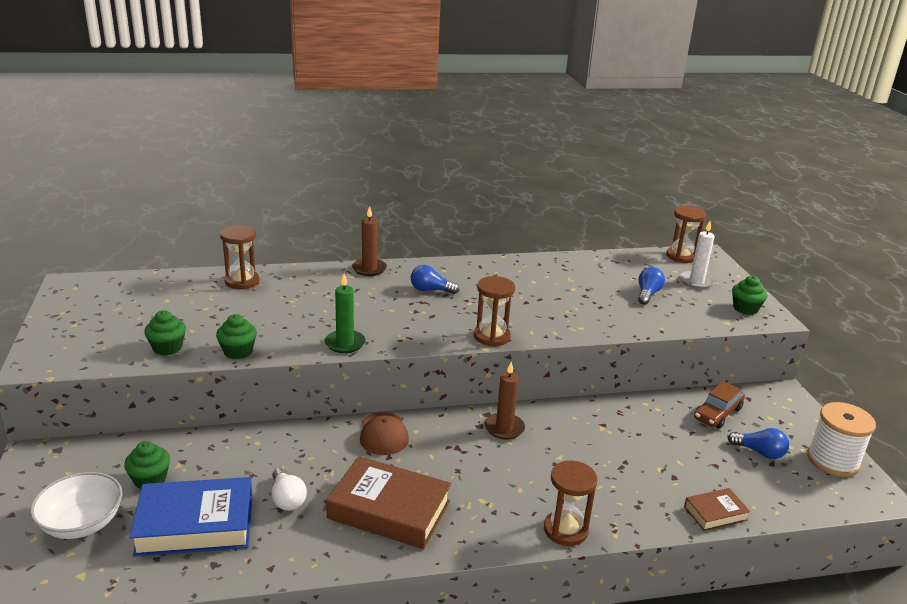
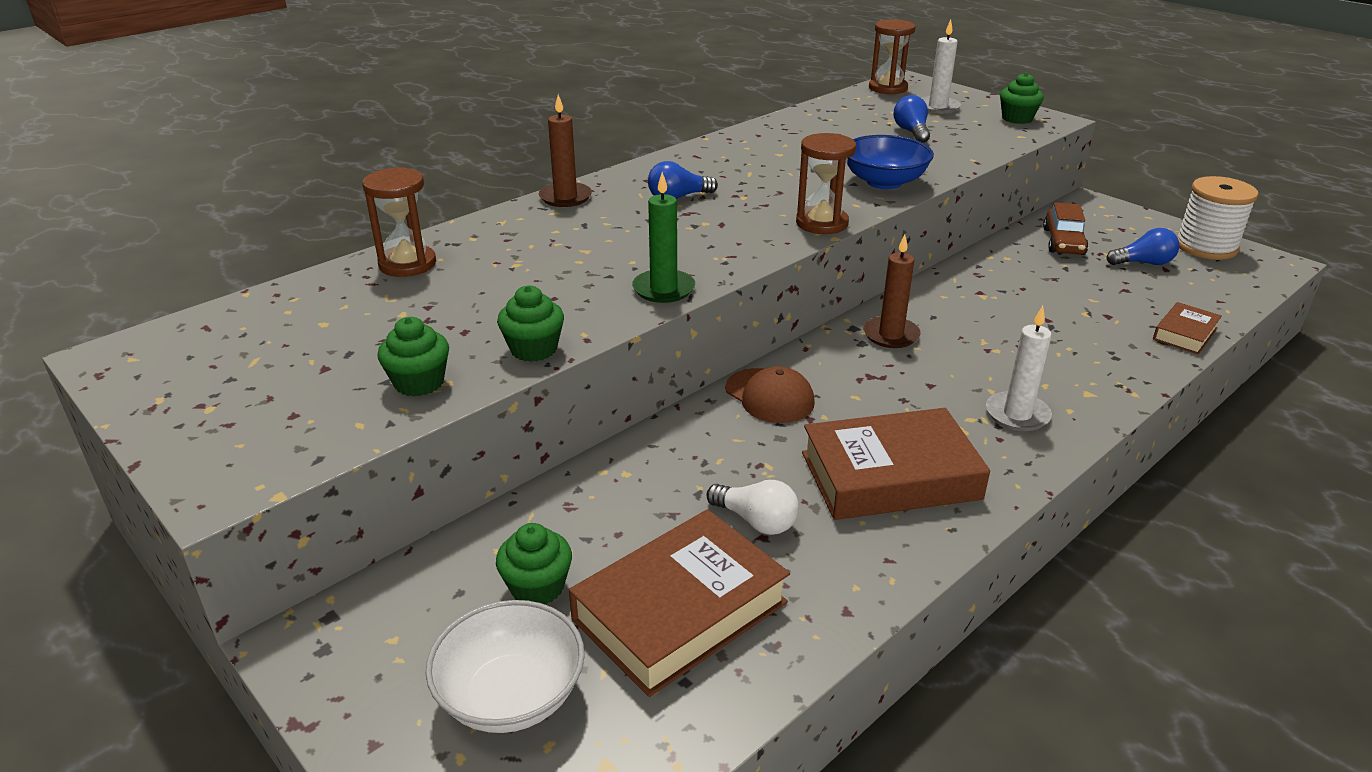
camera: 30 degrees left, 5 degrees up
(195, 524) = (680, 611): blue book -> brown book
(515, 511) = (1017, 414): none -> white candle
(565, 530) = (1087, 410): brown hourglass -> none
(573, 323) = (884, 182): none -> blue bowl

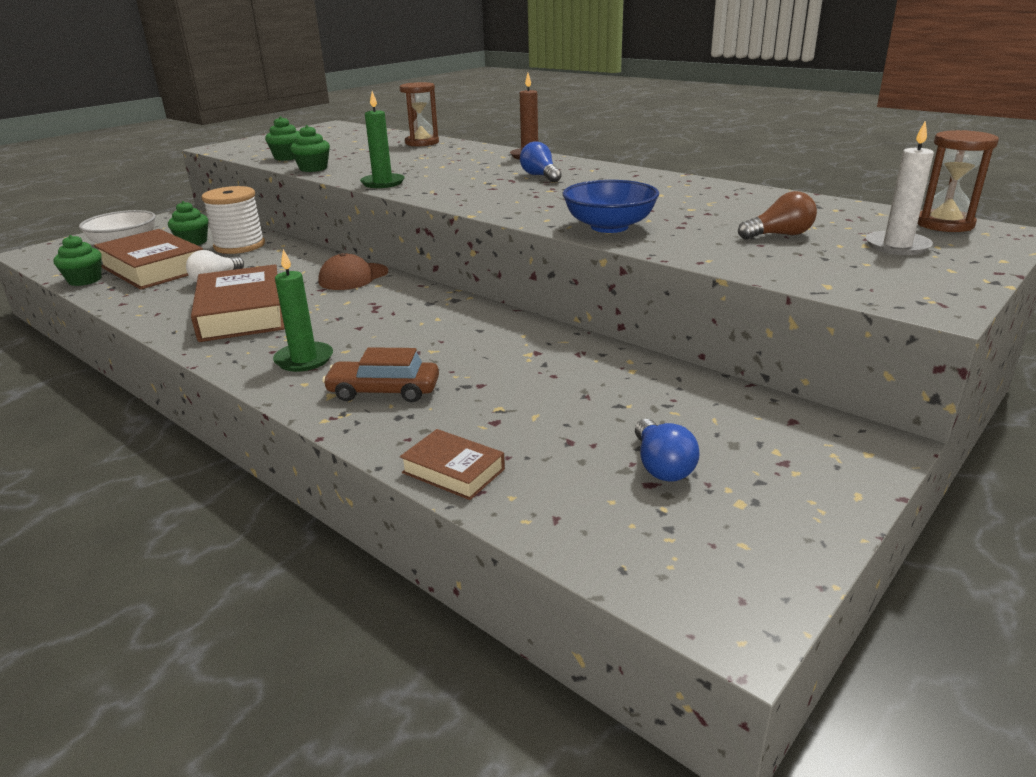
camera: 85 degrees right, 5 degrees down
(822, 223) = (500, 211): brown hourglass -> none
(891, 335) = (442, 313): brown candle -> none
(911, 132) = (779, 235): blue light bulb -> brown light bulb
(1017, 118) = (907, 285): green cupcake -> green cupcake (85, 280)
(1017, 414) = (304, 359): white candle -> green candle
(1063, 242) = (701, 409): brown car -> brown car (384, 391)
(1206, 247) = (761, 539): white spool -> white spool (239, 246)

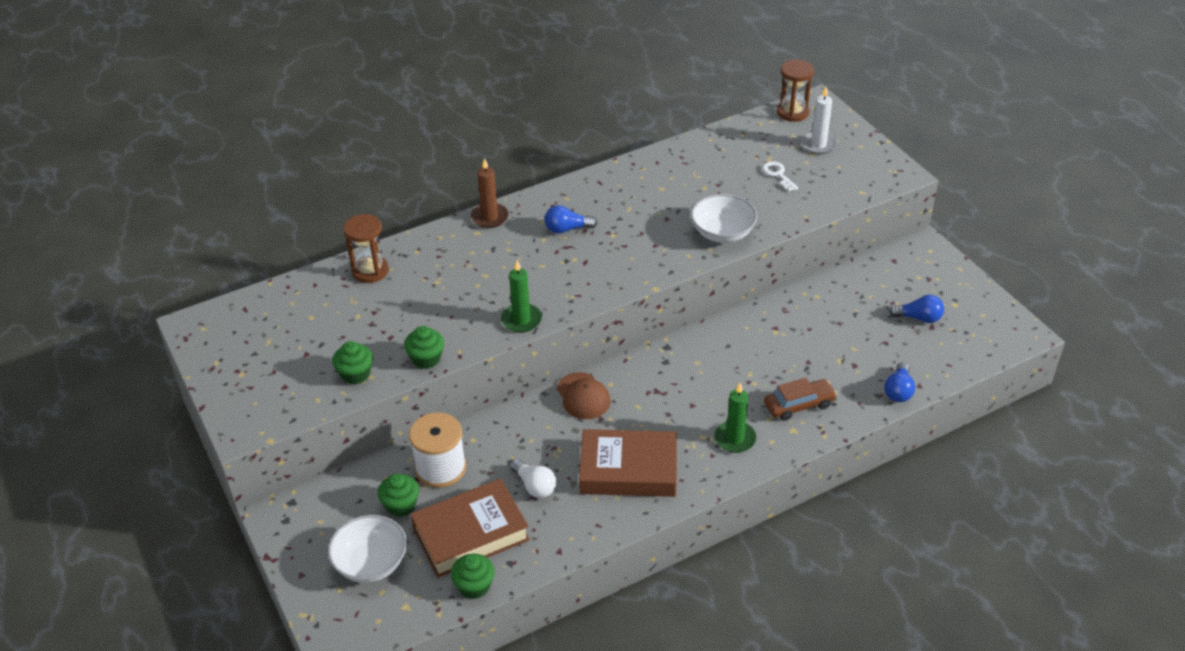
camera: 70 degrees left, 15 degrees up
(384, 391) = (799, 405): brown car -> brown car turned 135 degrees counterclockwise
(453, 471) = (898, 391): brown book -> blue light bulb
(609, 227) = (722, 233): blue bowl -> white bowl
(779, 235) = (778, 175): brown light bulb -> white key

